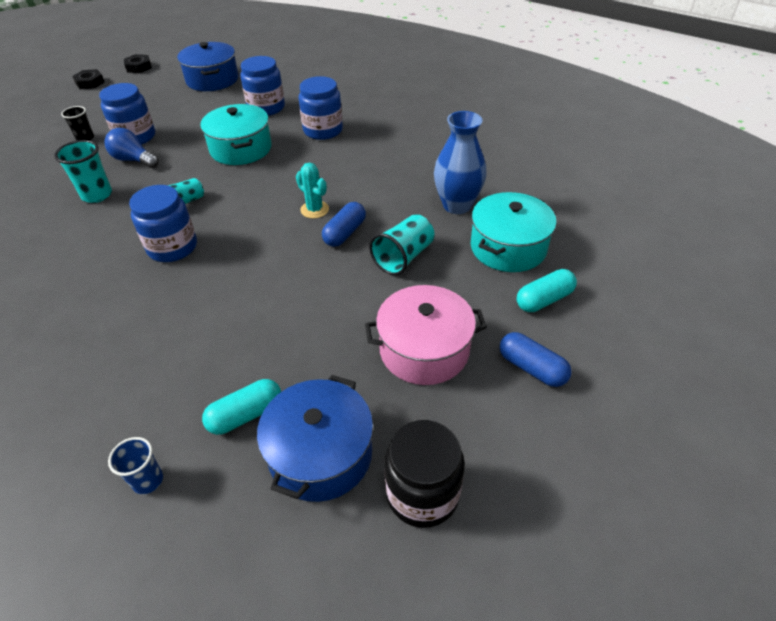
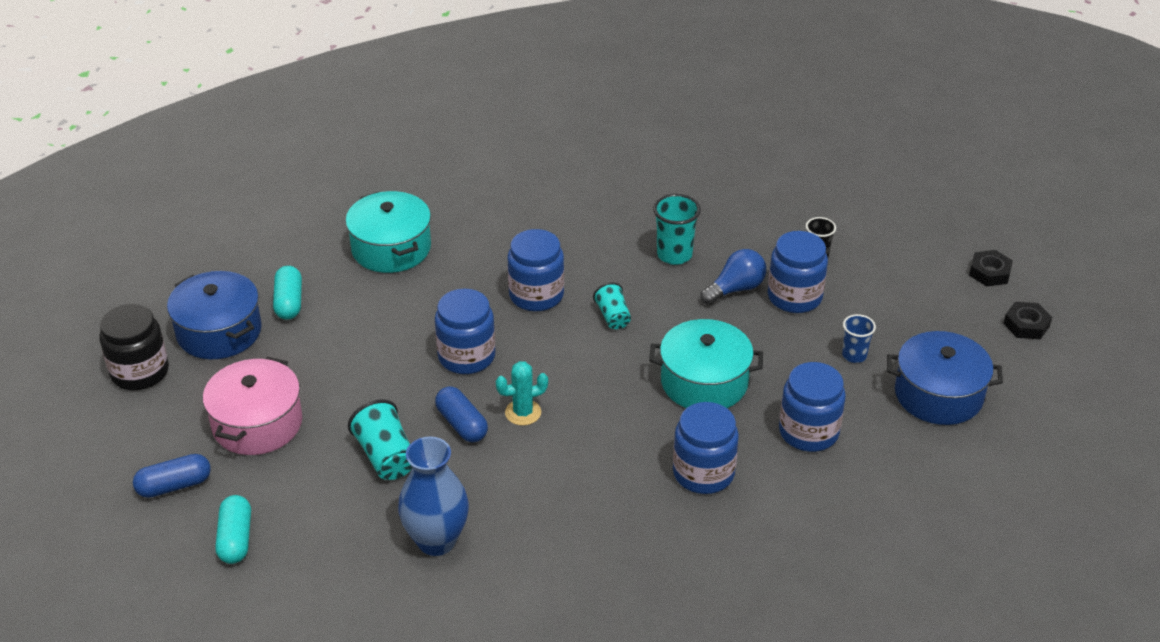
camera: 115 degrees right, 5 degrees down
(148, 480) = (277, 248): blue cup -> blue cup (854, 355)
(268, 258) = (466, 356): none -> blue jar
(508, 247) = (330, 551): turquoise pot -> turquoise pot (391, 248)

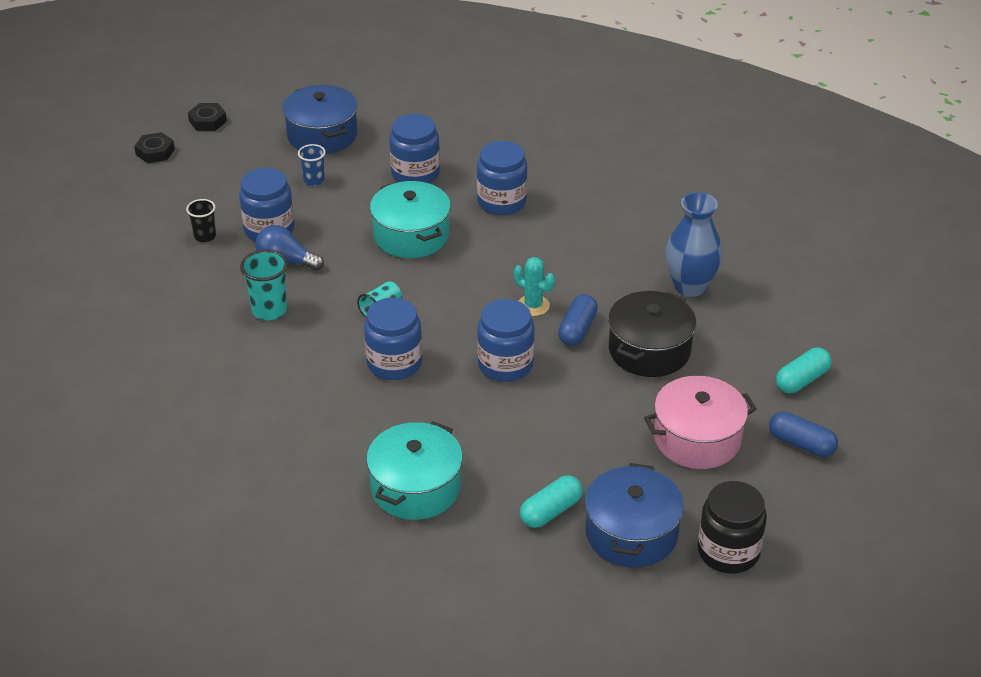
camera: 125 degrees left, 0 degrees up
(386, 457) = (649, 350): turquoise cup -> black pot

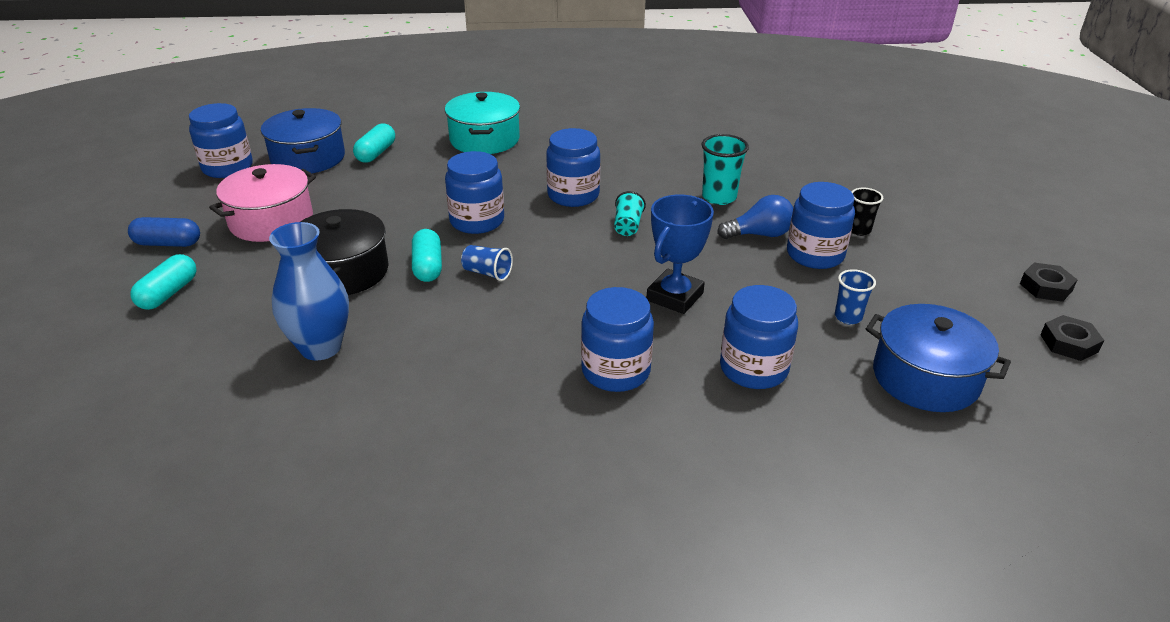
camera: 150 degrees right, 5 degrees down
(411, 235) = (675, 296): turquoise pot -> blue trophy
(533, 305) = (487, 273): turquoise cactus -> blue cup
(577, 329) = (428, 266): blue capsule -> turquoise capsule
(728, 551) = (227, 168): black jar -> blue jar

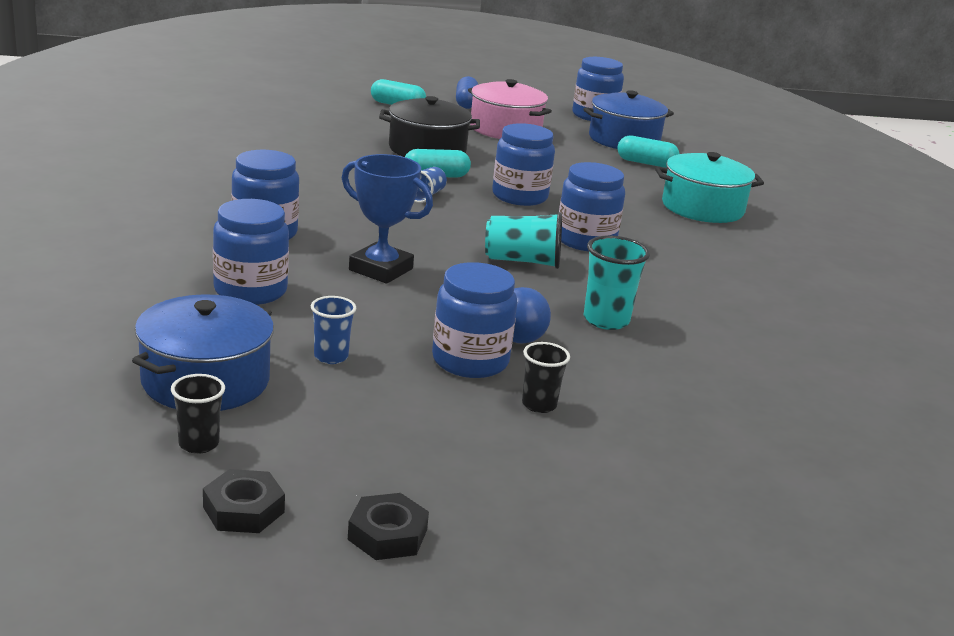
camera: 85 degrees right, 10 degrees down
(321, 347) = (322, 142): blue vase -> none
(627, 226) = (522, 261): turquoise cup -> turquoise cup, size x1.54
(1013, 371) = (199, 444): none -> black cup

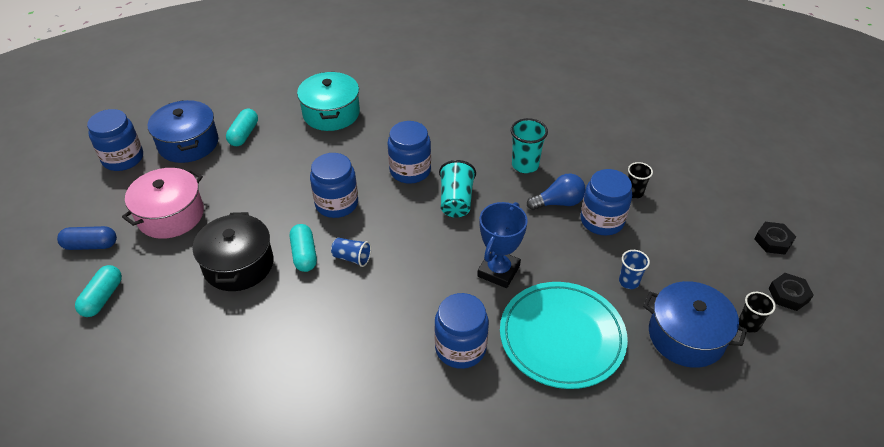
camera: 90 degrees left, 20 degrees up
(250, 291) = (562, 337): blue jar -> turquoise plate

